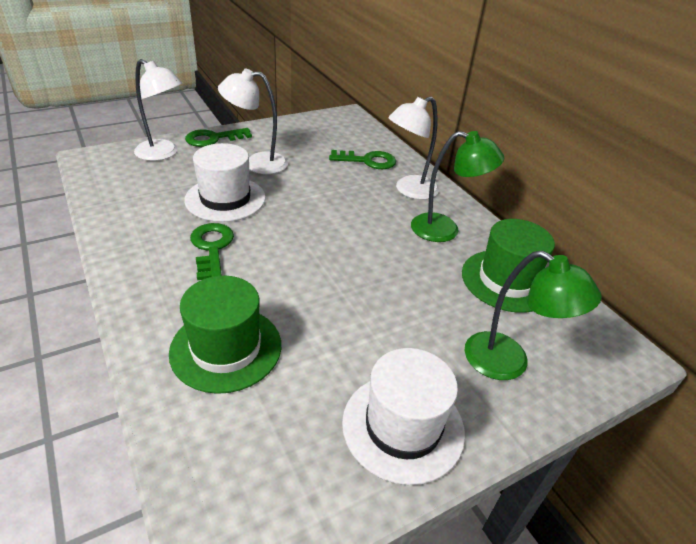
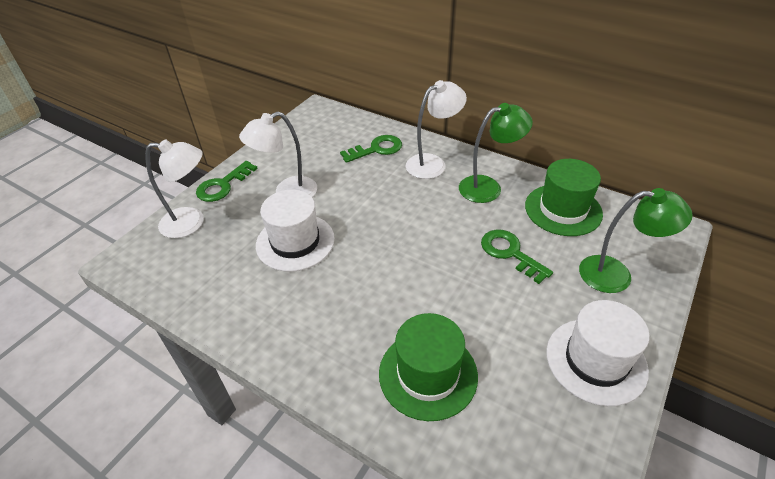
camera: 25 degrees left, 5 degrees up
(212, 248) = (330, 294): green key -> green key (510, 253)
(409, 190) = (433, 163): white lamp -> white lamp turned 150 degrees counterclockwise

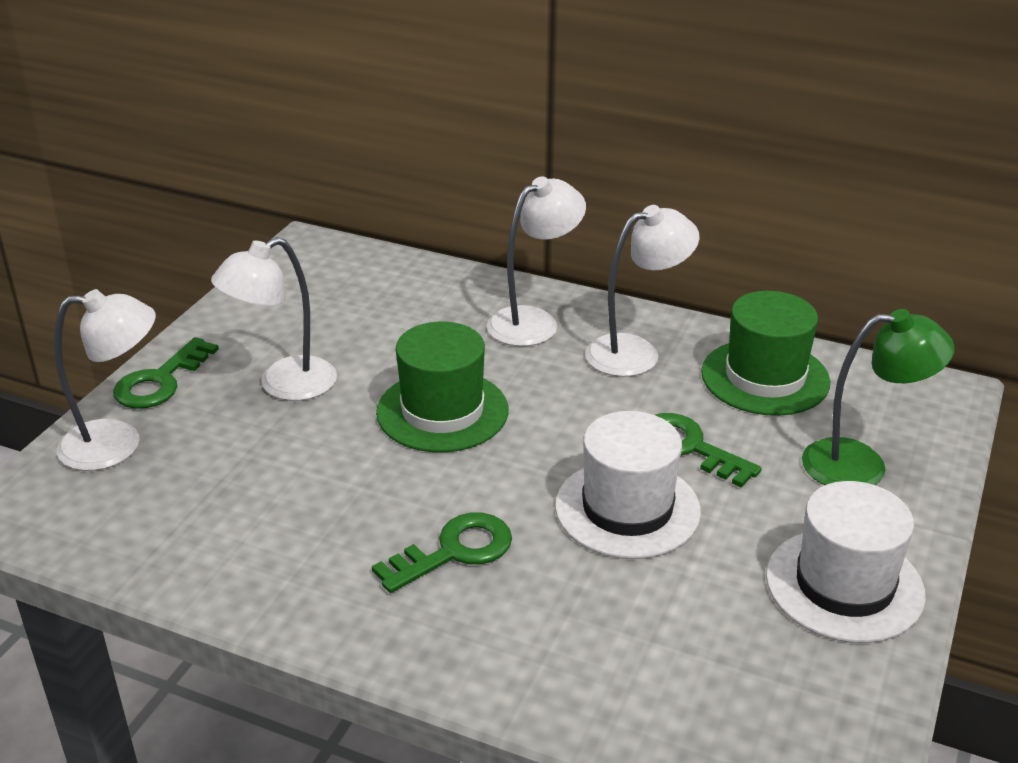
camera: 10 degrees left, 10 degrees down
(295, 242) = (316, 459): white hat -> white hat (627, 509)
(376, 149) = (430, 305): green key -> green key (454, 551)
(428, 374) = (583, 629): green hat -> green hat (442, 411)
(488, 187) = (636, 352): green lamp -> white lamp

